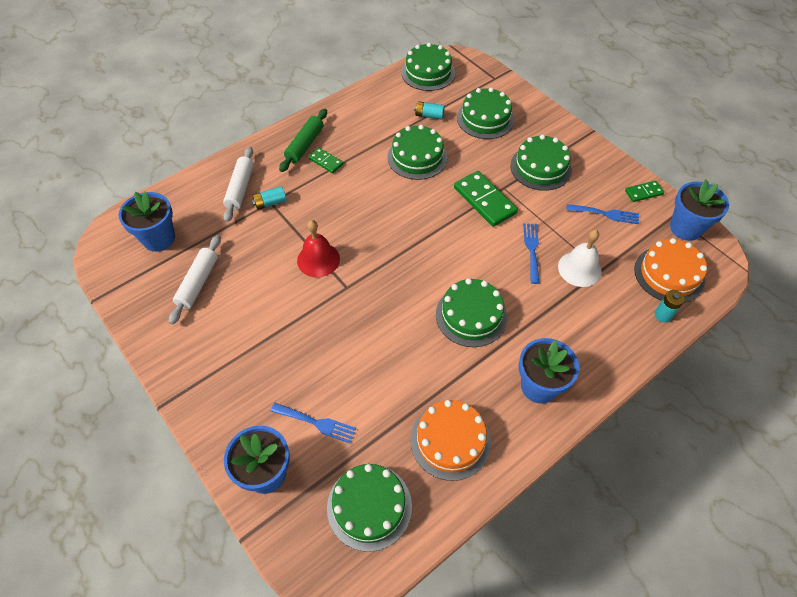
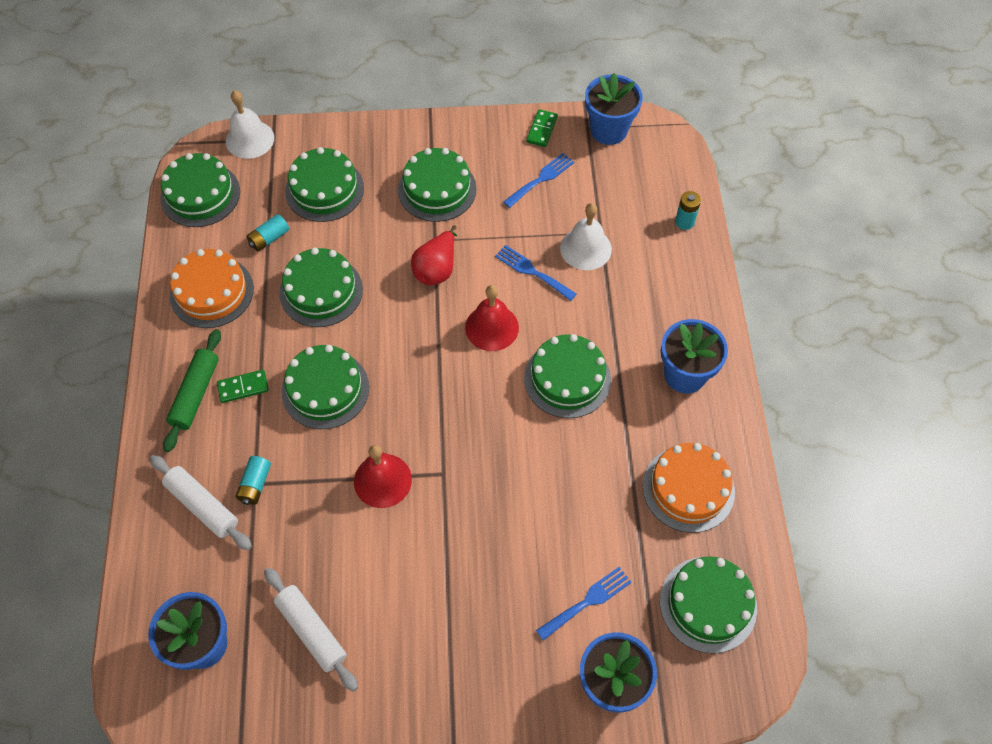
camera: 55 degrees left, 5 degrees up
(305, 145) = (196, 394): green rolling pin -> green rolling pin turned 45 degrees clockwise
(355, 197) = (325, 389): none -> green cake
(470, 252) = (492, 327): none -> red bell
(484, 70) = (250, 139): none -> white bell
(484, 200) = (436, 269): green domino -> red pear
(669, 274) = (647, 183): orange cake -> orange cake (211, 292)

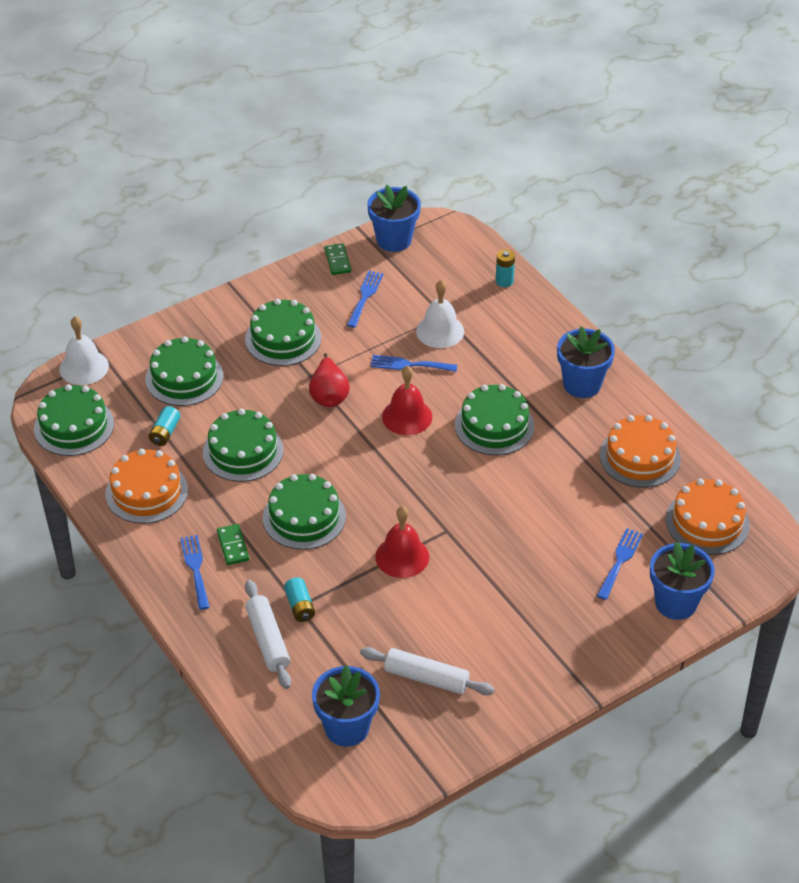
camera: 30 degrees left, 15 degrees down
(196, 394) = (195, 568): green rolling pin -> blue fork
(202, 506) = (268, 640): white rolling pin -> white rolling pin turned 60 degrees clockwise
(243, 387) = (232, 546): green domino -> green domino turned 60 degrees counterclockwise
(708, 604) = (707, 522): green cake -> orange cake

